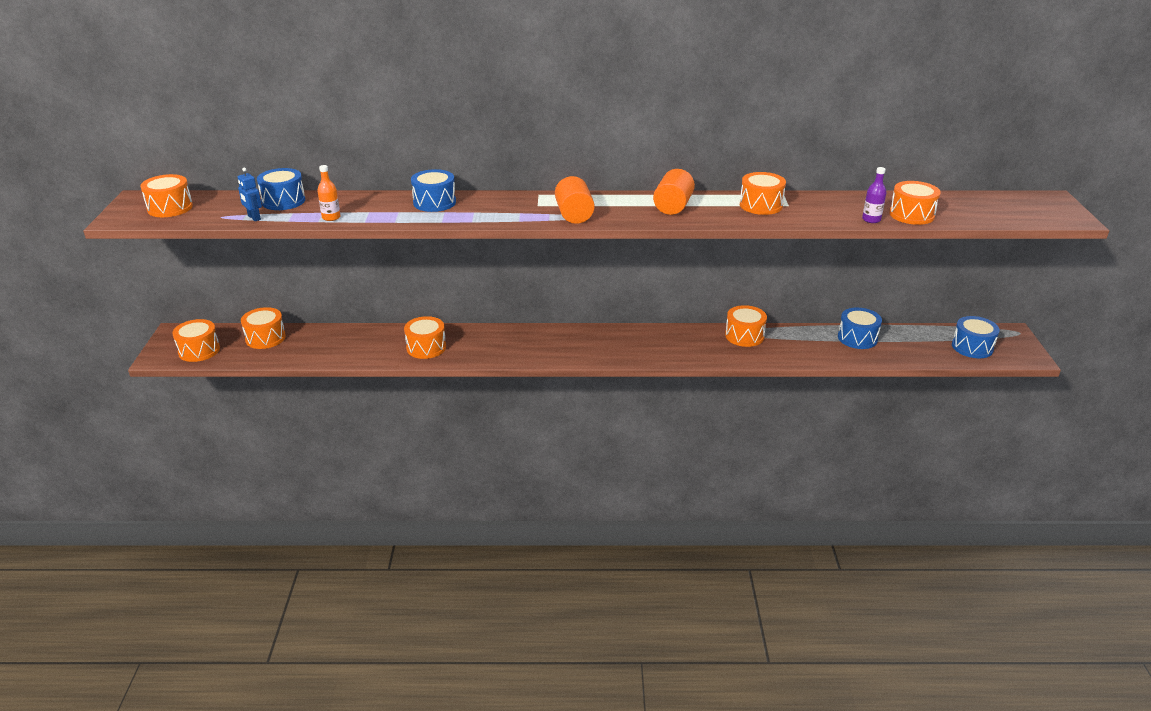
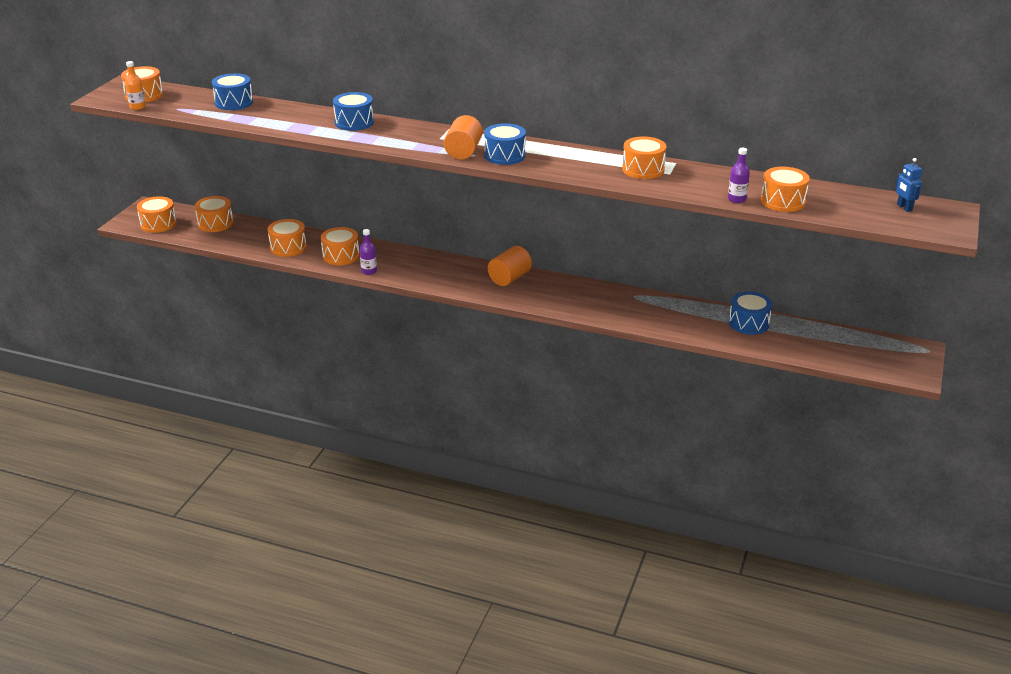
camera: 20 degrees right, 0 degrees up
(254, 218) = (201, 113): blue robot -> blue robot (904, 208)
(331, 217) = (260, 122): orange bottle -> orange bottle (137, 107)
(467, 358) = (369, 271): none -> purple bottle
(673, 206) = (559, 158): orange cylinder -> orange cylinder (509, 278)
(744, 336) = (637, 300): orange drum -> orange drum (288, 247)
(972, 347) = (863, 354): blue drum -> blue drum (505, 155)

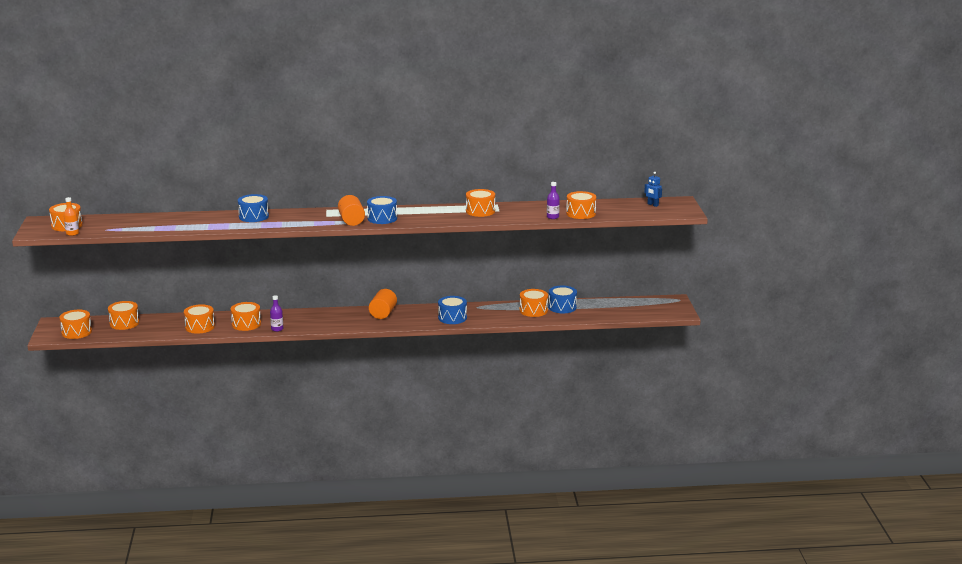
camera: 25 degrees left, 10 degrees down
(234, 102) = (146, 219): blue drum -> blue drum (452, 318)
(705, 319) = (533, 310): none -> orange drum

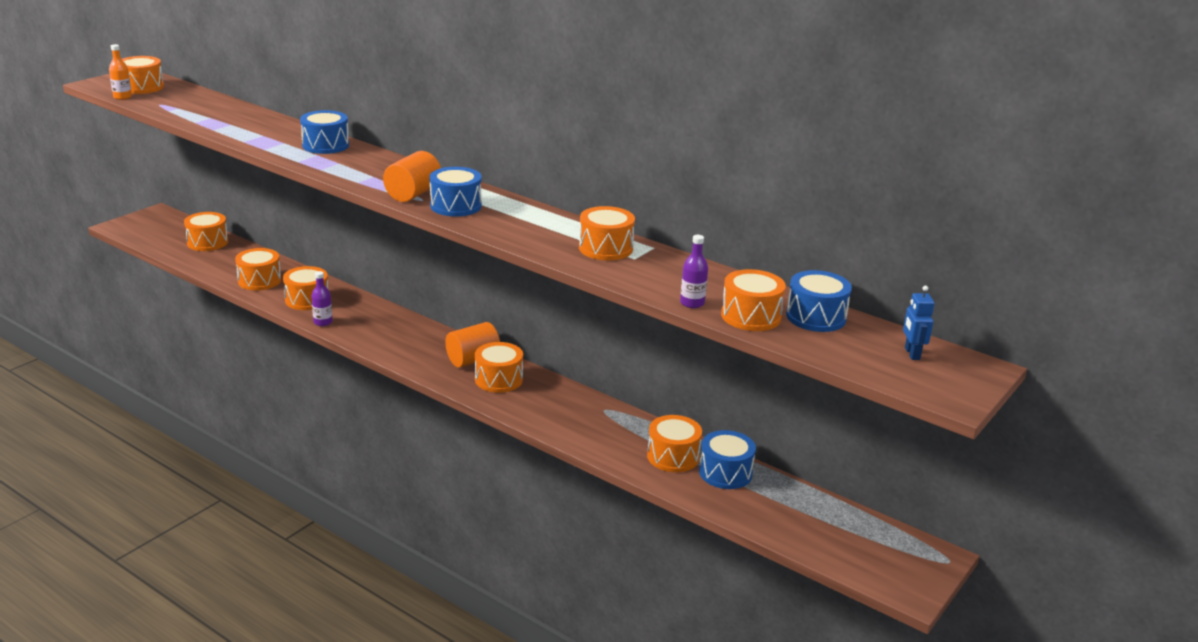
camera: 40 degrees right, 5 degrees up
(76, 332) = (151, 233): orange drum -> orange drum (498, 379)
(452, 318) = (543, 410): blue drum -> blue drum (816, 317)

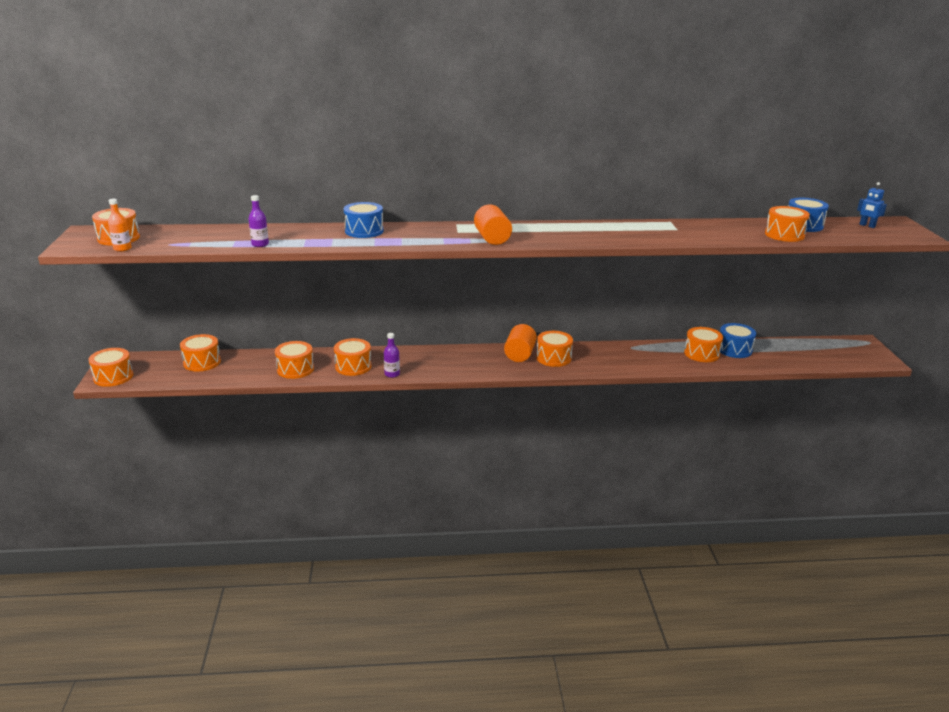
camera: 40 degrees left, 0 degrees up
(456, 206) = (531, 236): blue drum -> none
(605, 248) = (653, 229): orange drum -> orange drum (113, 377)
(692, 303) = (751, 238): purple bottle -> purple bottle (260, 244)

